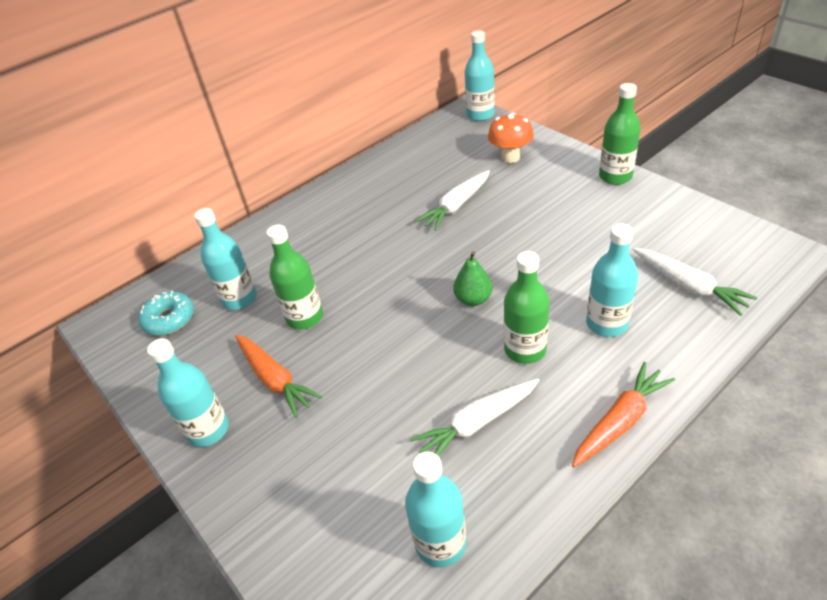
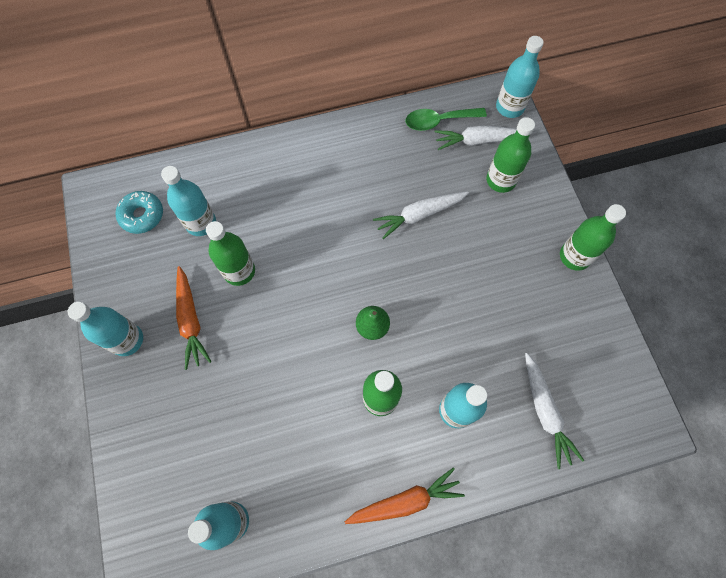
camera: 20 degrees right, 25 degrees up
(426, 144) = (438, 121): none -> green spoon
(477, 423) = (307, 443): white carrot -> white carrot (478, 141)
(510, 157) = (501, 180): orange mushroom -> green bottle

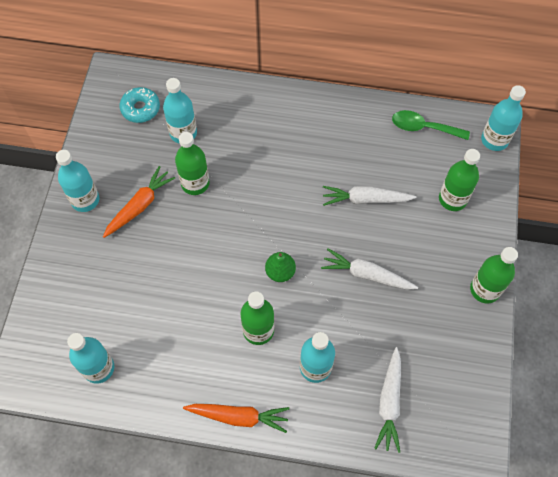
camera: 25 degrees right, 5 degrees down
(191, 320) = (140, 206): orange carrot -> orange carrot turned 150 degrees counterclockwise
(478, 141) = (450, 158): white carrot -> white carrot (366, 274)

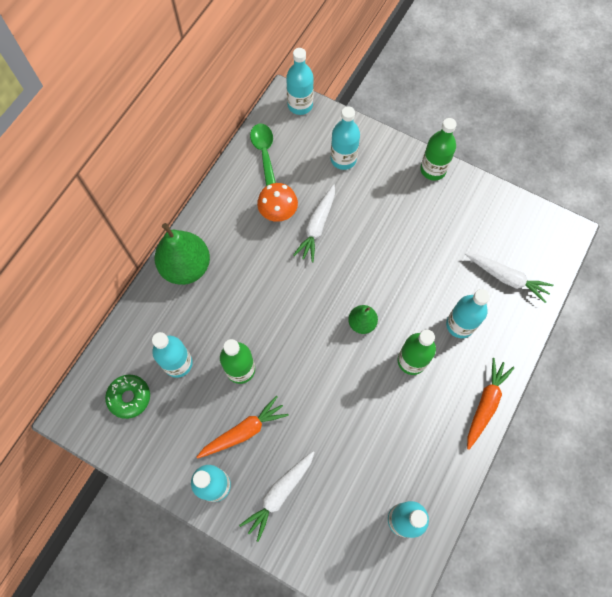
camera: 70 degrees left, 5 degrees up
(140, 108) = (129, 397): turquoise donut -> green donut
(140, 206) = (244, 431): orange carrot -> orange carrot turned 90 degrees clockwise
(276, 106) = (186, 267): none -> green pear
(363, 161) = (278, 213): none -> orange mushroom
(366, 274) = (389, 253): white carrot -> white carrot (279, 494)
(423, 127) = (264, 153): green spoon -> green spoon turned 135 degrees clockwise
(452, 199) = (343, 159): green bottle -> turquoise bottle

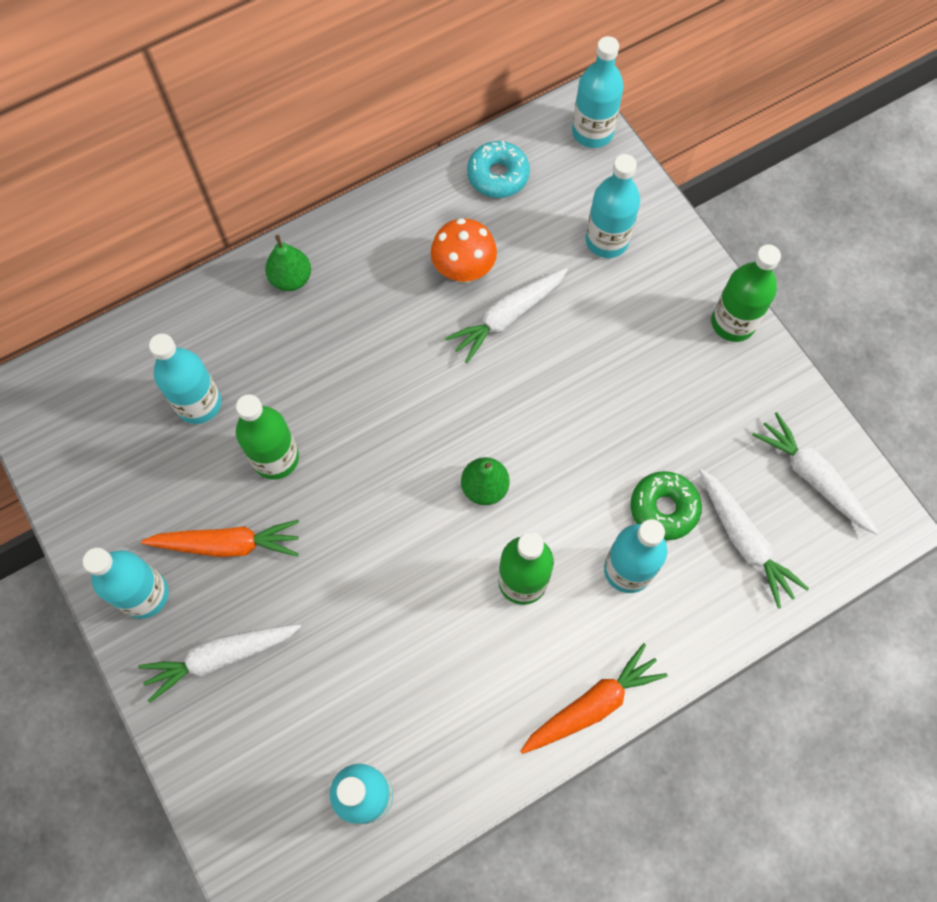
camera: 30 degrees right, 0 degrees up
(129, 397) = (108, 414): green donut -> green donut (663, 508)
(186, 267) = (291, 279): green pear -> green pear, size x0.53
(264, 153) = (498, 175): green spoon -> turquoise donut
(519, 228) = (812, 477): none -> white carrot

